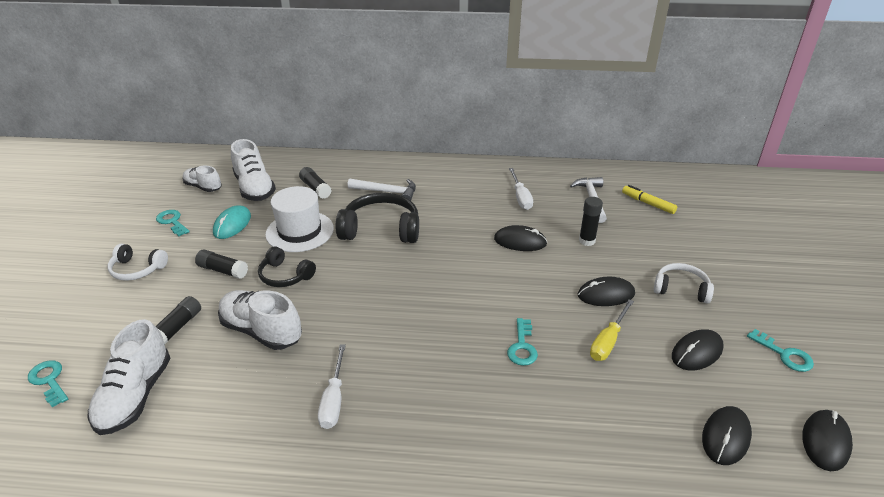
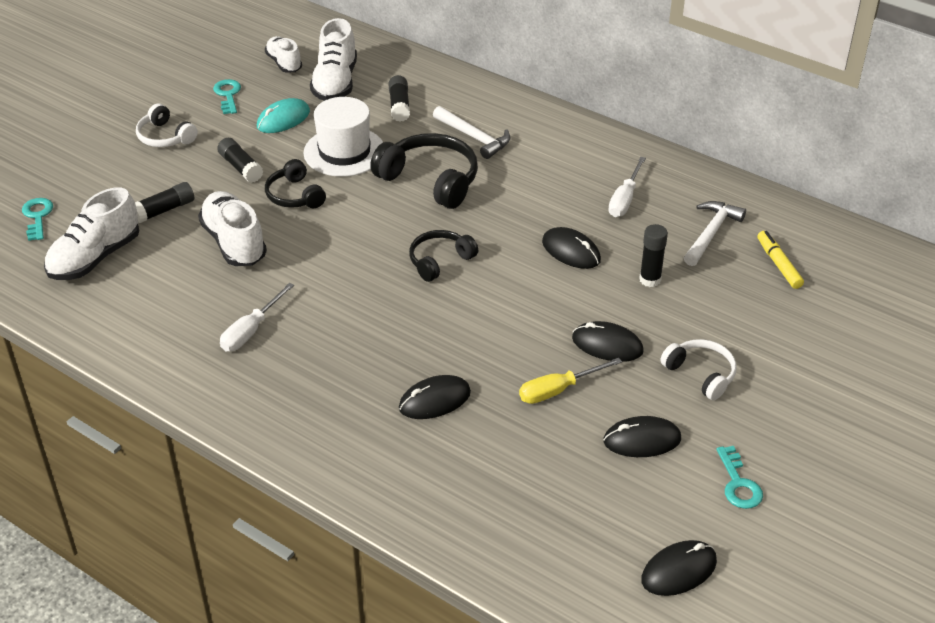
camera: 30 degrees right, 5 degrees up
(438, 282) = (440, 261): none -> black headphones
(522, 346) = (465, 358): turquoise key -> none
(726, 437) = (580, 520): black mouse -> black mouse (434, 400)

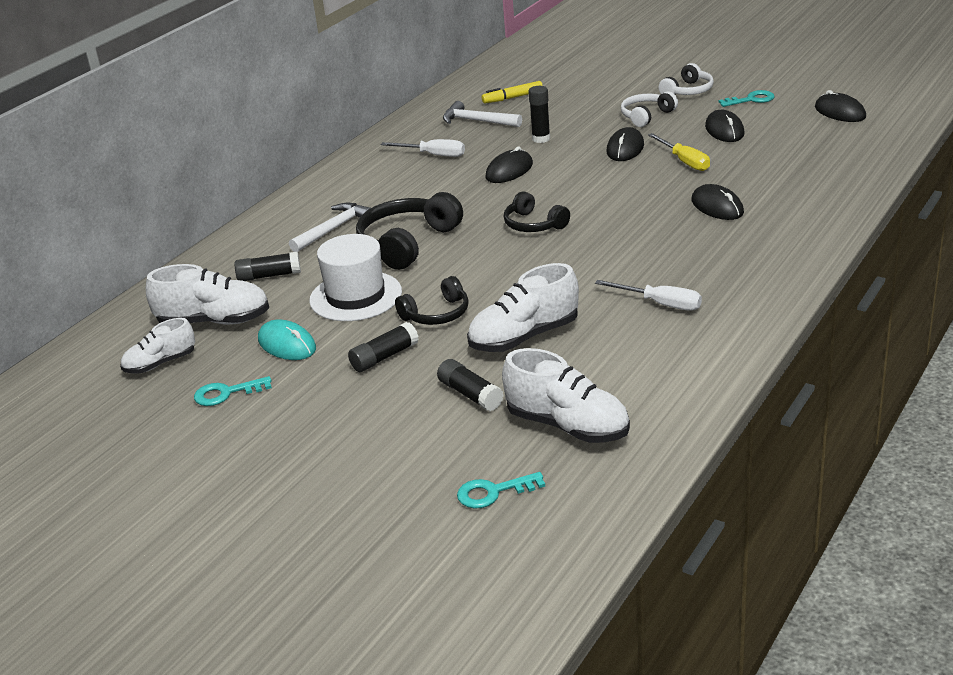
camera: 90 degrees left, 10 degrees down
(165, 137) = (317, 424): white headphones -> white headphones (688, 91)

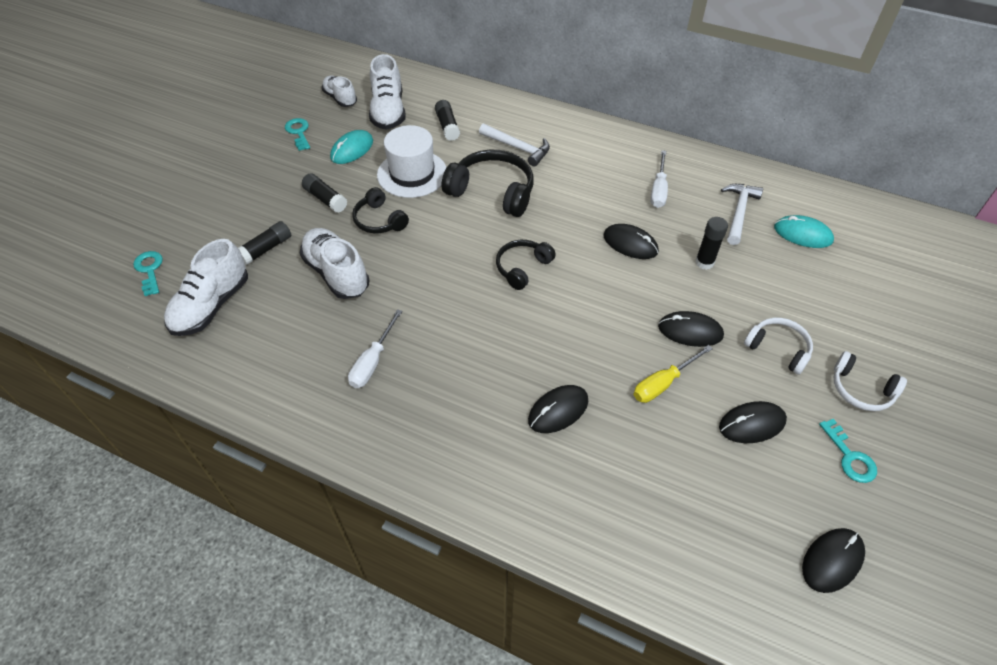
camera: 80 degrees right, 20 degrees up
(512, 98) = (802, 234): yellow marker -> turquoise mouse

